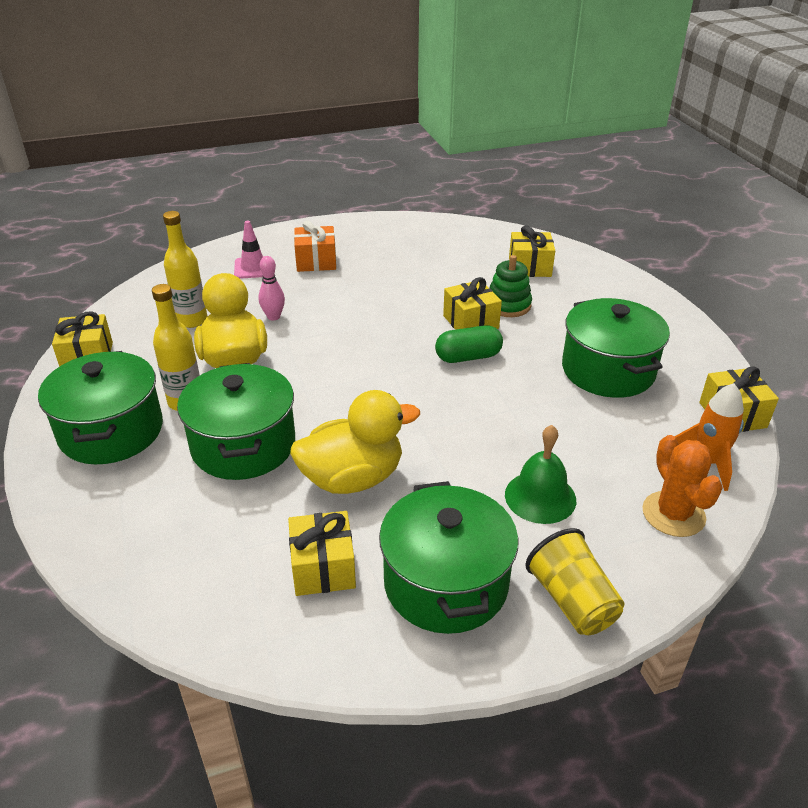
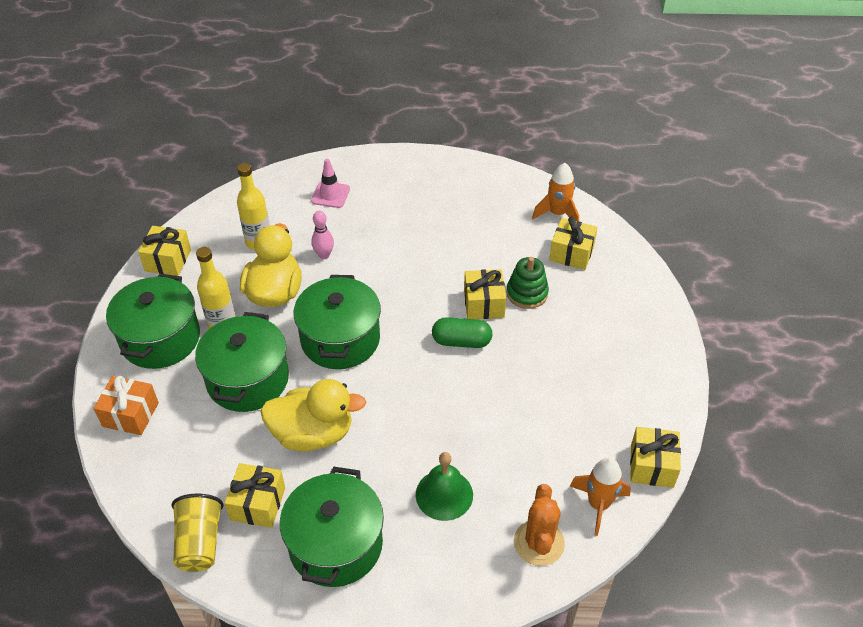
camera: 20 degrees right, 10 degrees up
(316, 261) = (386, 200): orange gift -> orange gift (130, 414)
(495, 241) = (557, 214): none -> orange rocket
(572, 601) = (417, 589): yellow cup -> yellow cup (200, 542)
(608, 370) = (572, 389): green pot -> green pot (340, 339)

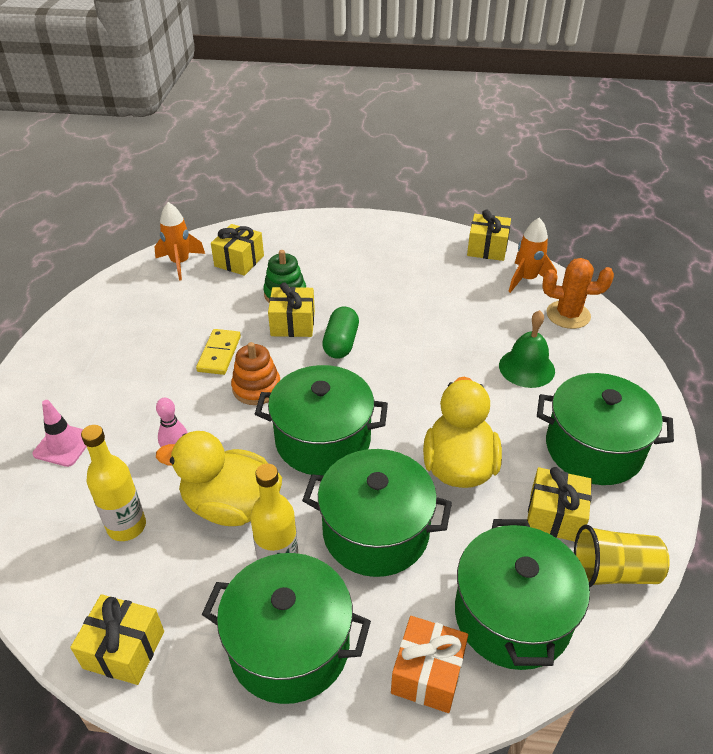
camera: 85 degrees left, 5 degrees down
(168, 467) = (512, 615): none -> green pot
(397, 290) = (256, 388): none -> orange stacking toy
(436, 260) = (219, 354): none -> yellow domino

